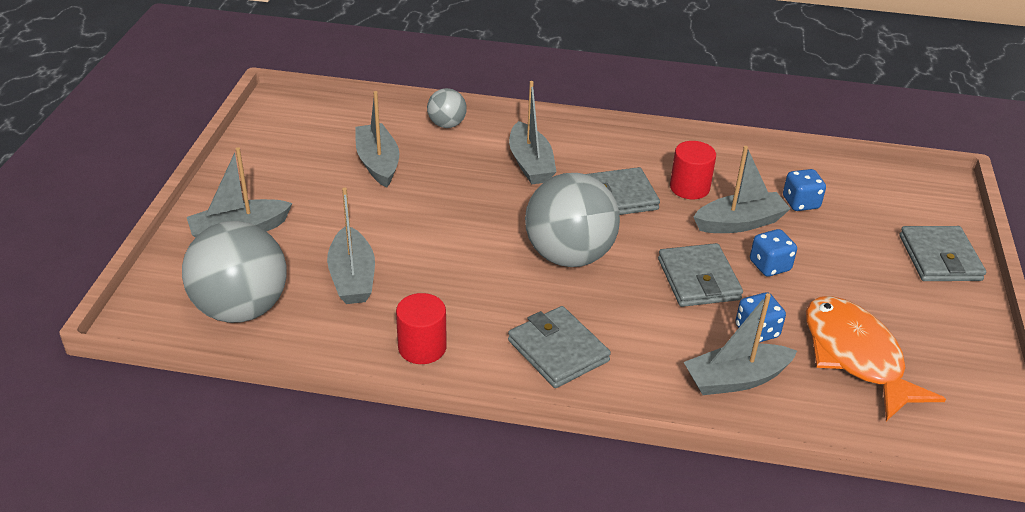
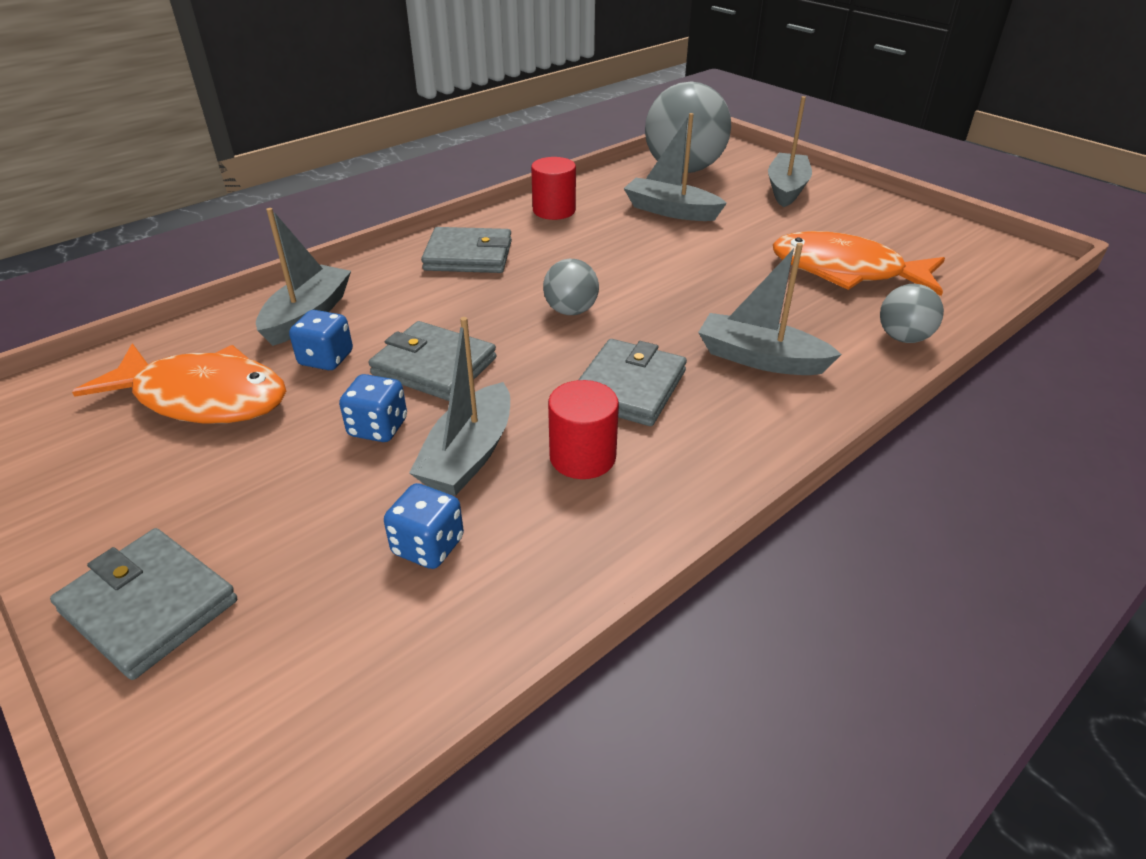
camera: 130 degrees right, 0 degrees up
(378, 163) = (846, 271): grey boat -> orange fish
(569, 255) = (571, 311): grey ball -> grey ball, size x0.49

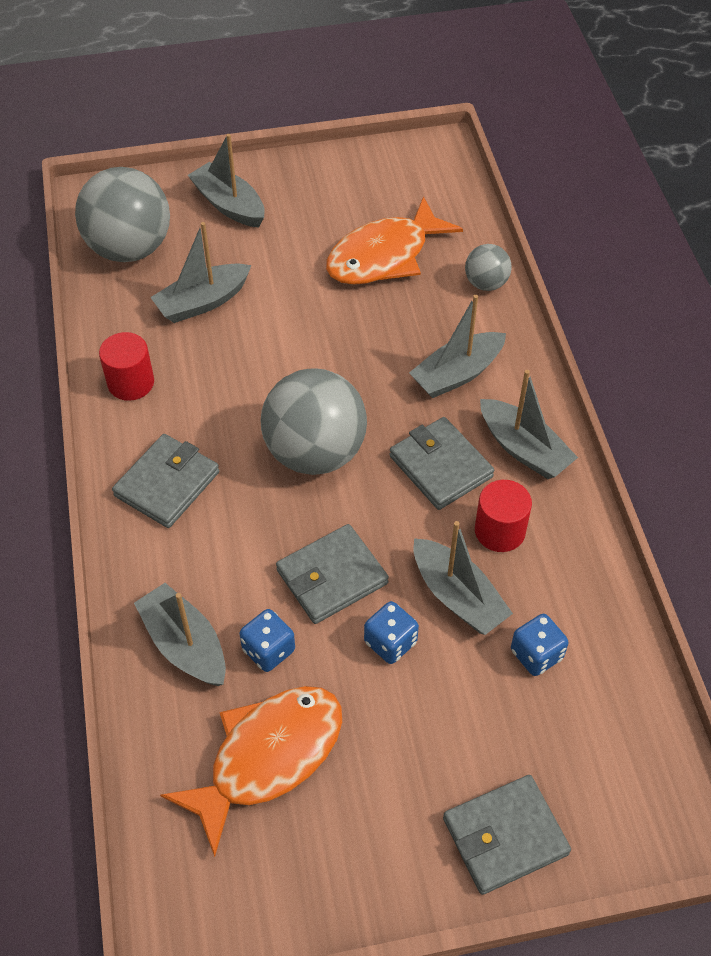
camera: 60 degrees left, 15 degrees up
(571, 311) = (315, 452): grey ball -> grey ball, size x2.03
(714, 437) = (523, 449): none -> grey boat

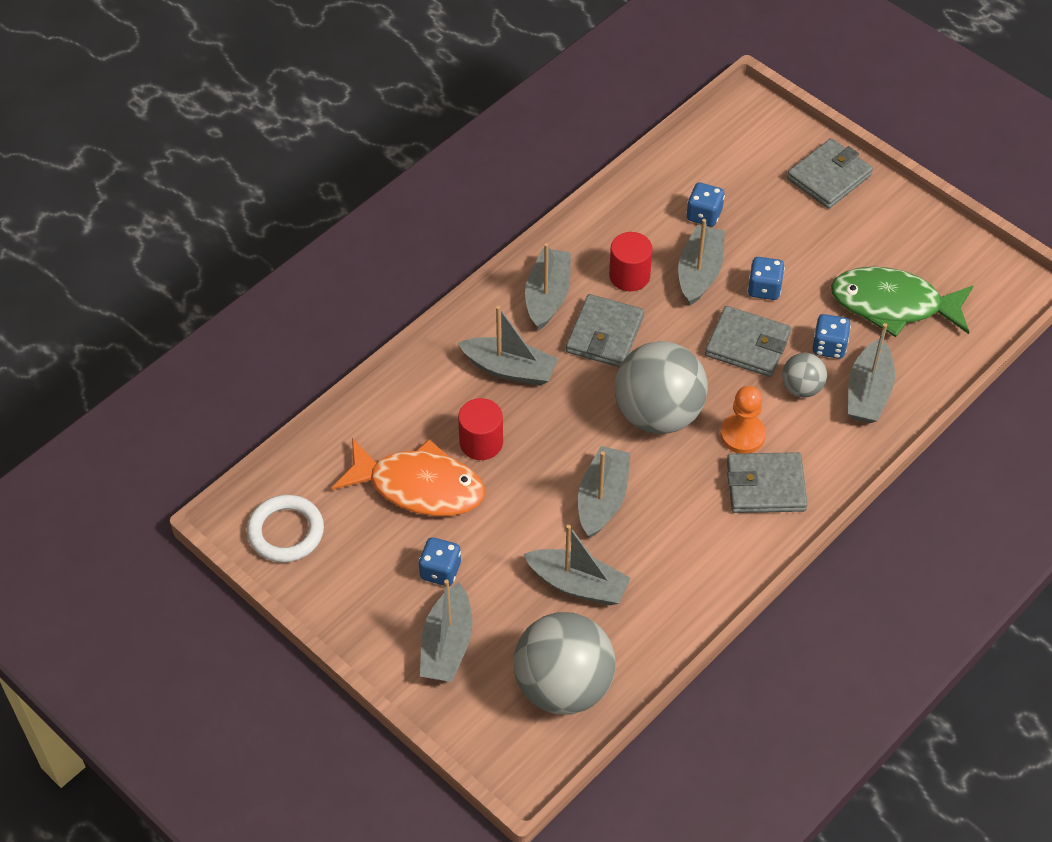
camera: 125 degrees left, 0 degrees up
(131, 383) = (701, 576): red cylinder -> red cylinder (481, 442)
(235, 502) = (742, 435): none -> orange pawn
(265, 361) = (602, 499): none -> grey boat
(268, 758) = (893, 305): orange fish -> green fish
(294, 231) = (440, 571): none -> blue dice
(411, 167) = (286, 532): none -> white ring
(486, 283) = (396, 400): grey ball -> grey ball (801, 388)
(505, 836) = (829, 177): grey wallet -> grey wallet turned 75 degrees counterclockwise

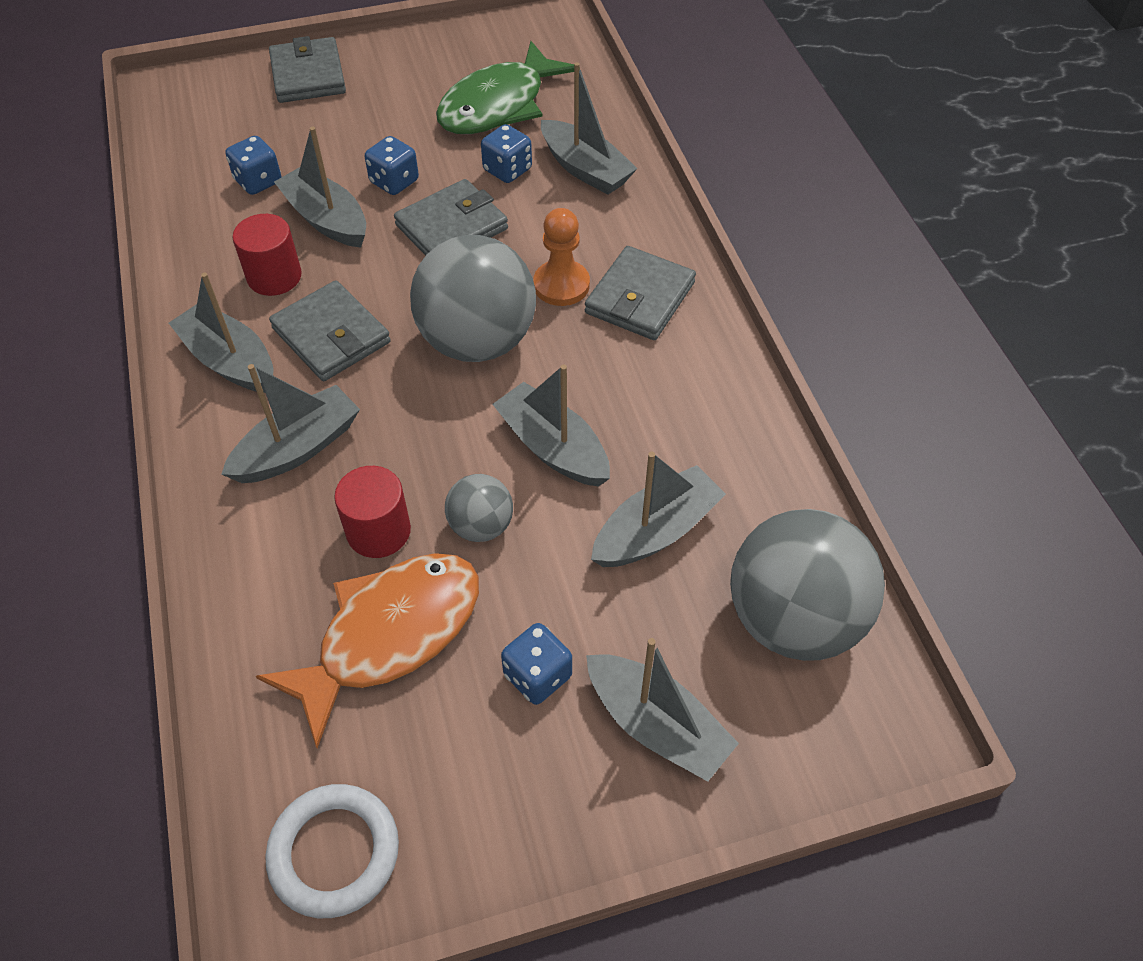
camera: 60 degrees left, 0 degrees up
(801, 388) = (540, 213): grey ball -> grey ball (481, 526)

